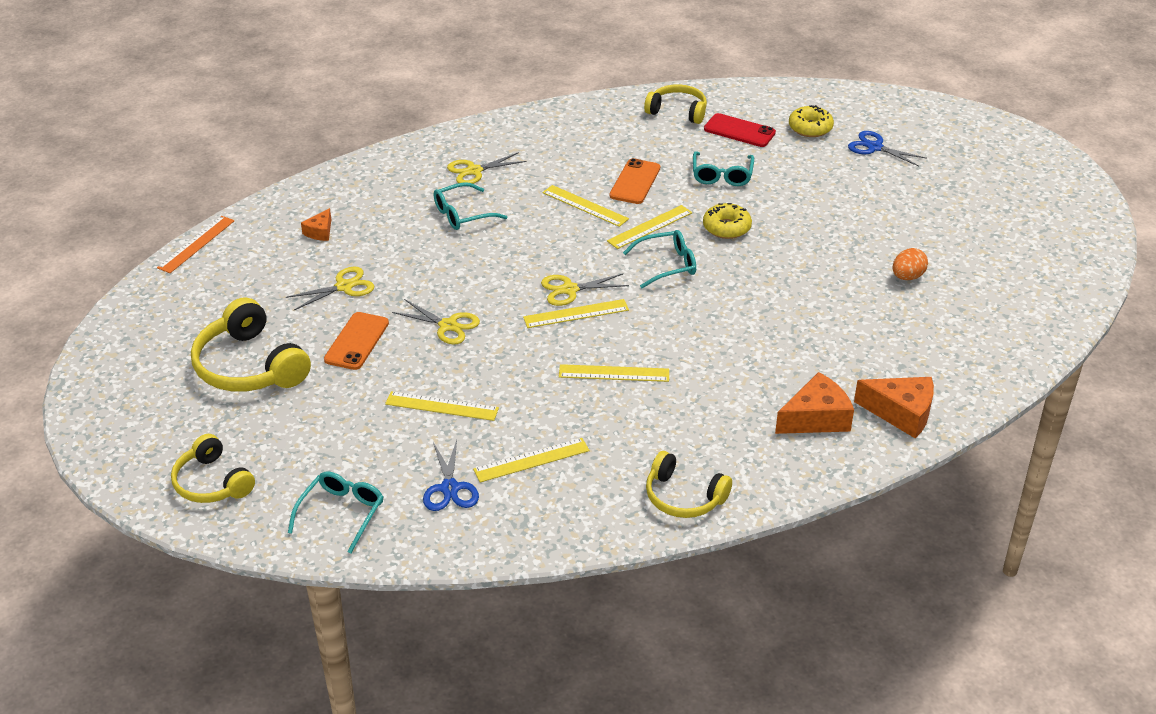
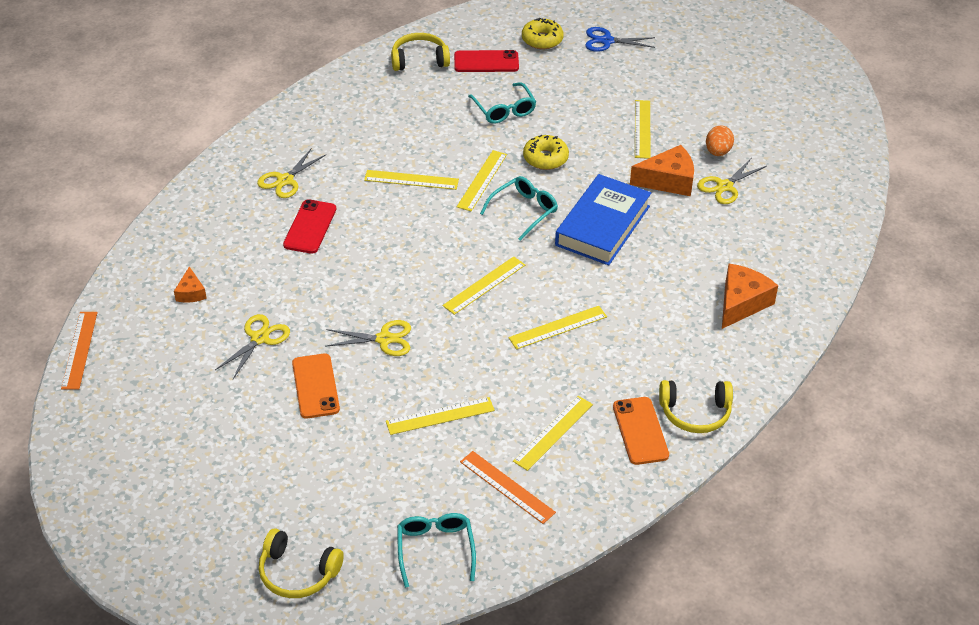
camera: 30 degrees left, 5 degrees up
(249, 366) = (237, 449): yellow headphones -> none
(449, 488) = (507, 487): blue scissors -> orange ruler
(463, 214) = (310, 227): turquoise glasses -> red phone
(569, 289) = (461, 265): yellow scissors -> yellow scissors (724, 186)
(635, 182) = (436, 141): orange phone -> orange phone (640, 431)
(733, 302) = (602, 226): none -> blue book
(845, 233) = (642, 129): none -> yellow ruler
(901, 413) = (799, 273): orange cheese -> orange cheese (668, 181)

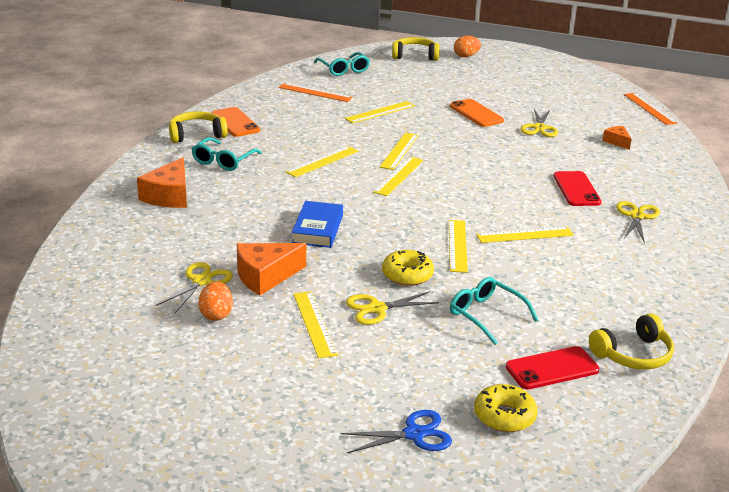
camera: 160 degrees right, 15 degrees down
(215, 553) = (466, 56): none -> orange egg
(384, 339) = (450, 139): yellow scissors -> yellow scissors (377, 308)
(523, 211) = (399, 228): turquoise glasses -> turquoise glasses (223, 161)
(553, 432) = (297, 115): yellow ruler -> yellow ruler (399, 151)
(602, 226) = (317, 229): blue book -> blue book, size x0.66

